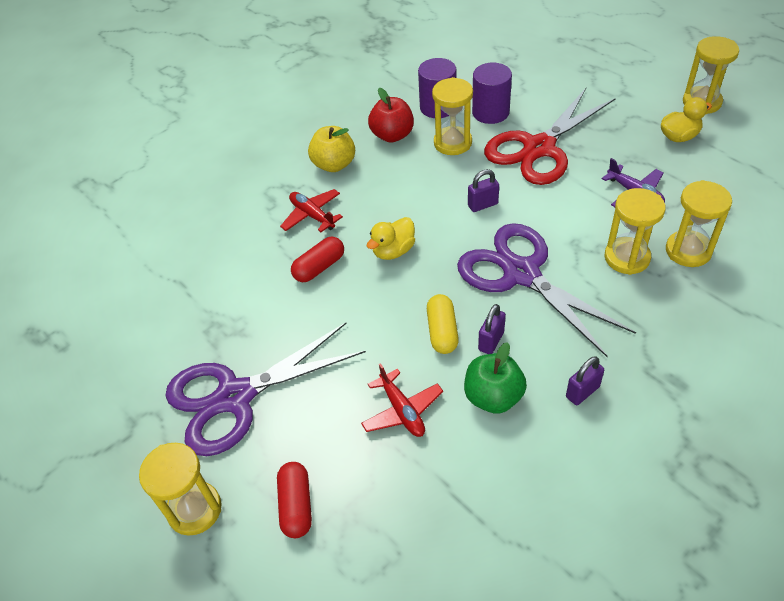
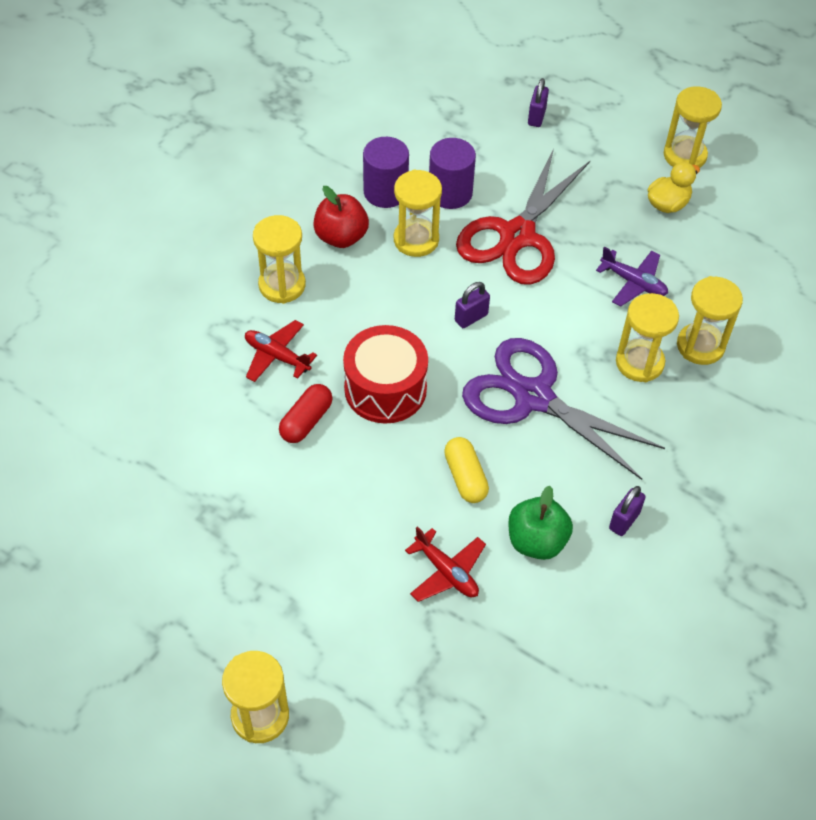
camera: 20 degrees left, 5 degrees up
(235, 397) = (261, 588): purple scissors -> none
(296, 505) = (366, 691): red capsule -> none
(334, 164) = (282, 285): yellow apple -> yellow hourglass
(393, 251) = (385, 389): yellow duck -> red drum
(491, 341) = (519, 480): purple padlock -> purple padlock (536, 117)

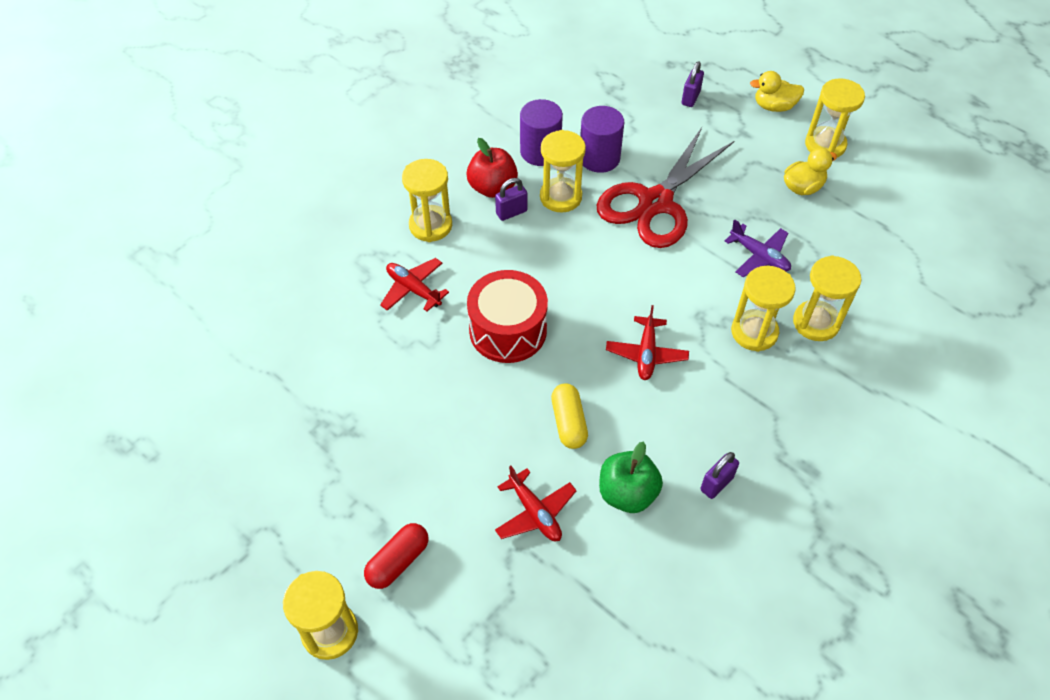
camera: 10 degrees right, 0 degrees up
(306, 421) = (428, 352): red capsule -> red capsule (398, 561)
(471, 317) = (599, 273): purple padlock -> purple padlock (511, 212)
(533, 397) = (646, 354): purple scissors -> red plane
(626, 118) = (774, 106): none -> yellow duck

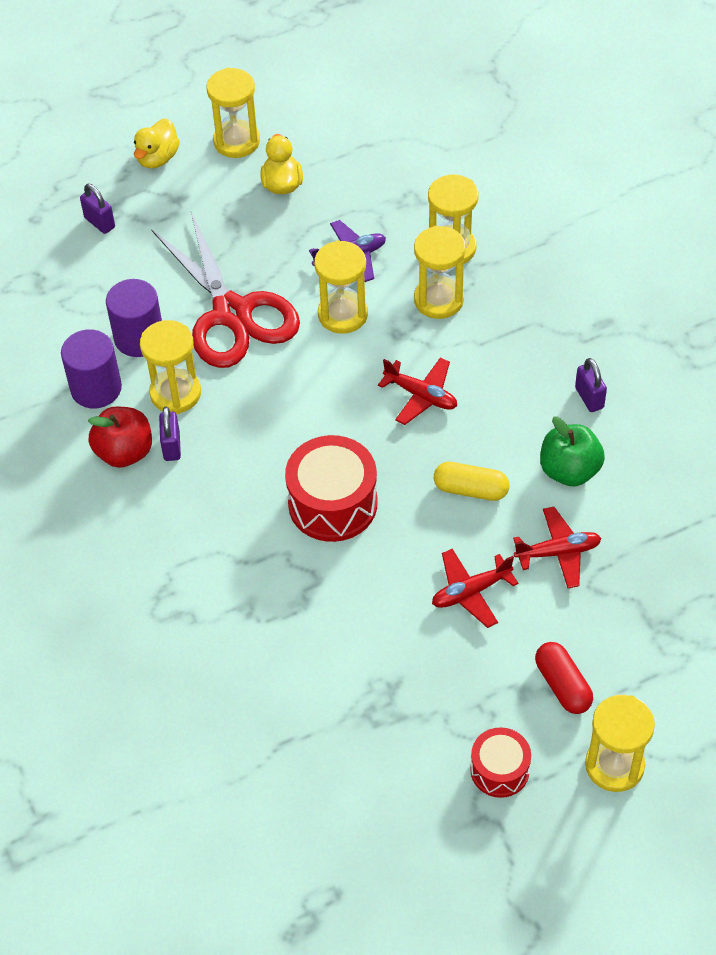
camera: 65 degrees left, 0 degrees up
(297, 538) = (499, 770): none -> red drum
(413, 289) = (231, 574): red plane -> red plane (471, 592)
(430, 225) = (147, 530): yellow hourglass -> yellow hourglass (342, 314)

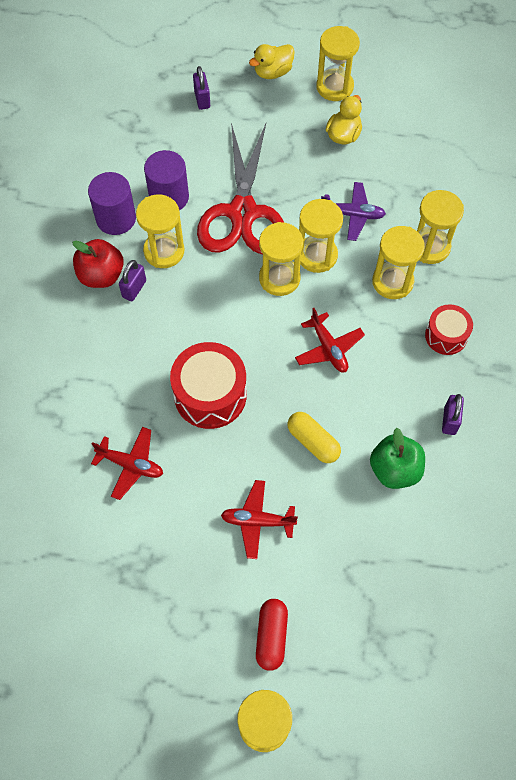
camera: 30 degrees right, 10 degrees up
(320, 356) = (279, 278): none -> yellow hourglass
(499, 770) = (180, 673): red drum -> red drum (446, 335)
(558, 552) = (341, 529): red plane -> red plane (131, 465)

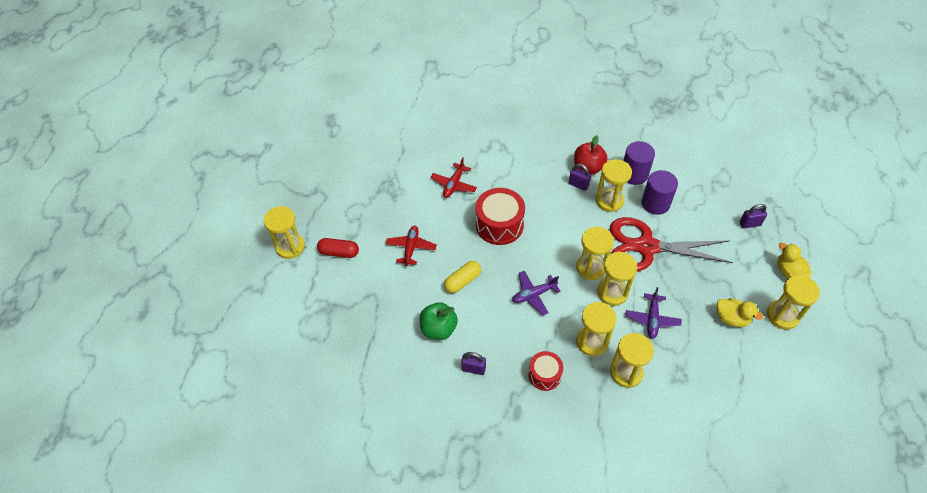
camera: 95 degrees right, 10 degrees down
(328, 348) = (533, 295): red plane -> purple plane

